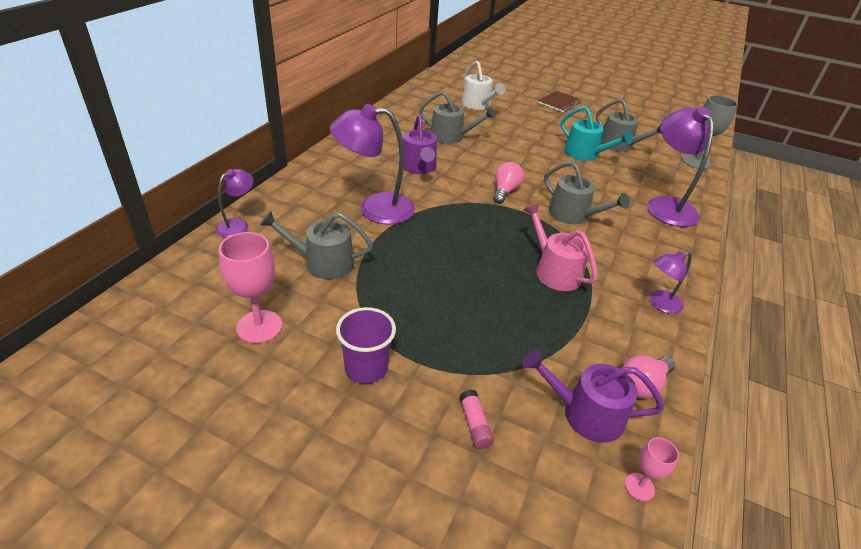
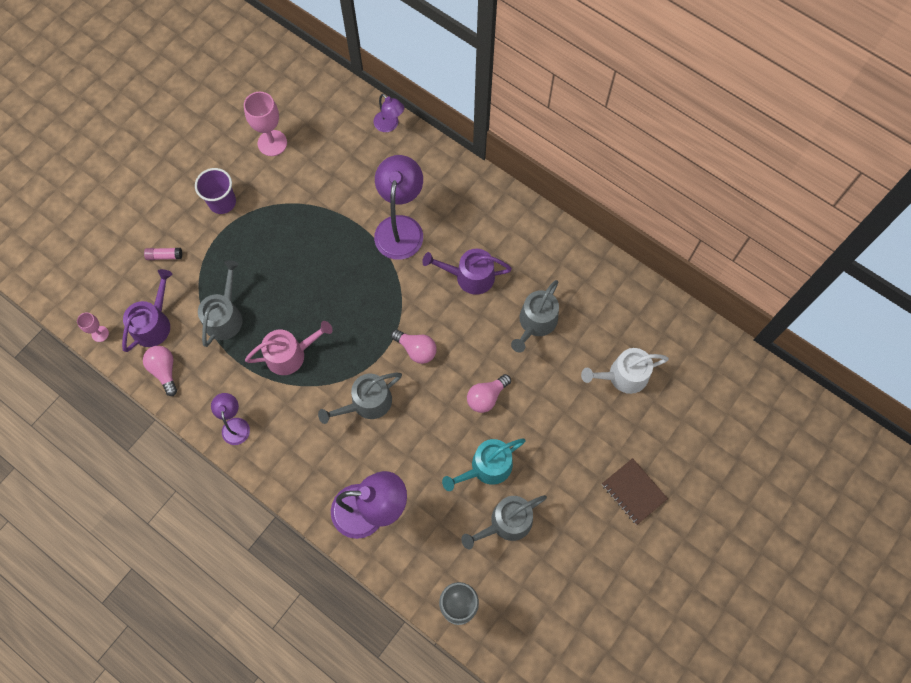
camera: 105 degrees right, 30 degrees up
(323, 262) = (332, 183): grey watering can -> grey watering can (225, 316)
(528, 156) = (486, 397): none -> pink light bulb

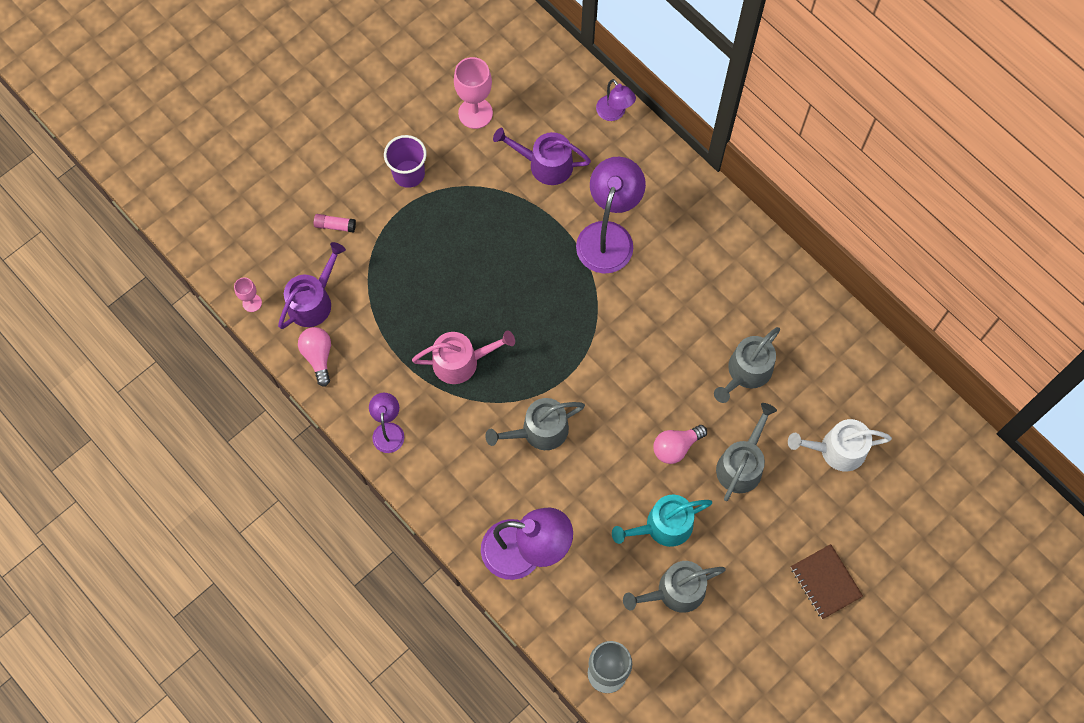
camera: 10 degrees right, 0 degrees up
(225, 316) = (394, 306): grey watering can -> grey watering can (741, 464)
(416, 349) = (604, 380): pink light bulb -> none
(470, 276) = (679, 306): purple watering can -> purple watering can (545, 164)

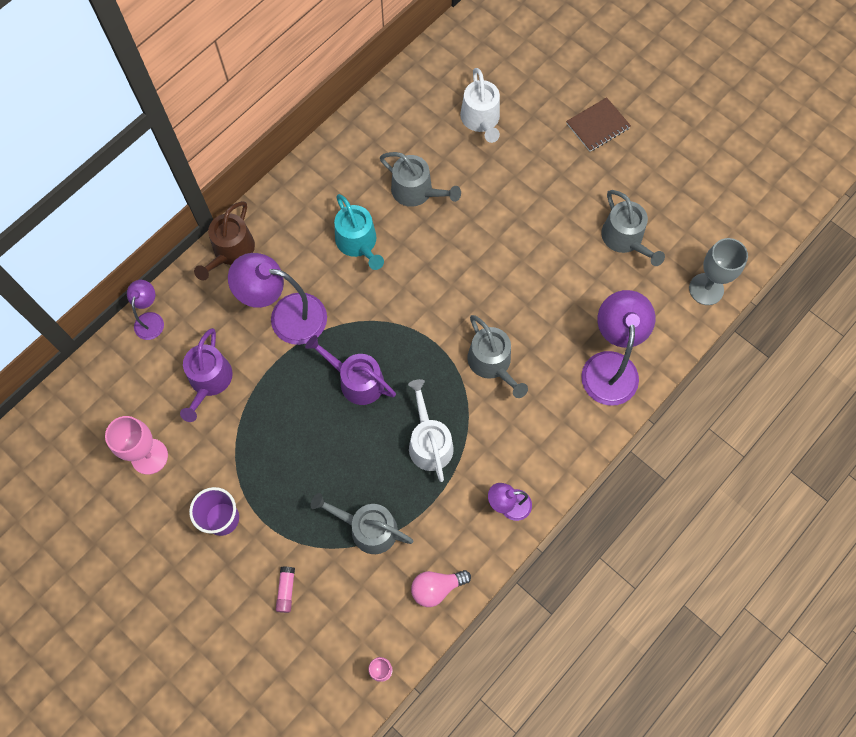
camera: 95 degrees left, 0 degrees up
(313, 301) = (375, 602): purple watering can -> purple watering can (356, 380)
(461, 361) = (429, 442): pink watering can -> white watering can
(614, 113) = (150, 319): purple lamp -> purple lamp turned 45 degrees counterclockwise
(663, 526) = (568, 251): turquoise watering can -> turquoise watering can (358, 243)
(676, 447) = (494, 245): pink light bulb -> none
(684, 186) = (231, 251): none -> brown watering can
(741, 464) = (503, 192): grey watering can -> grey watering can (368, 528)

